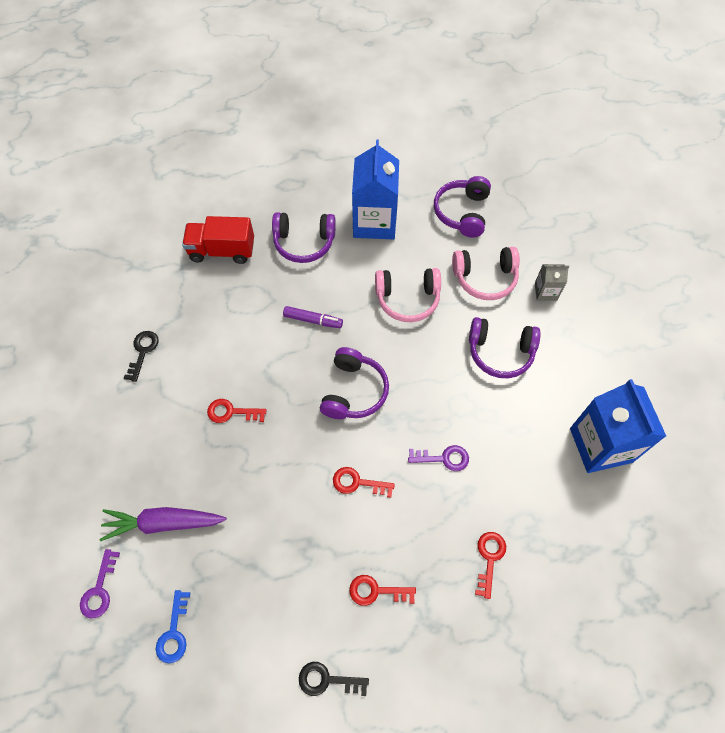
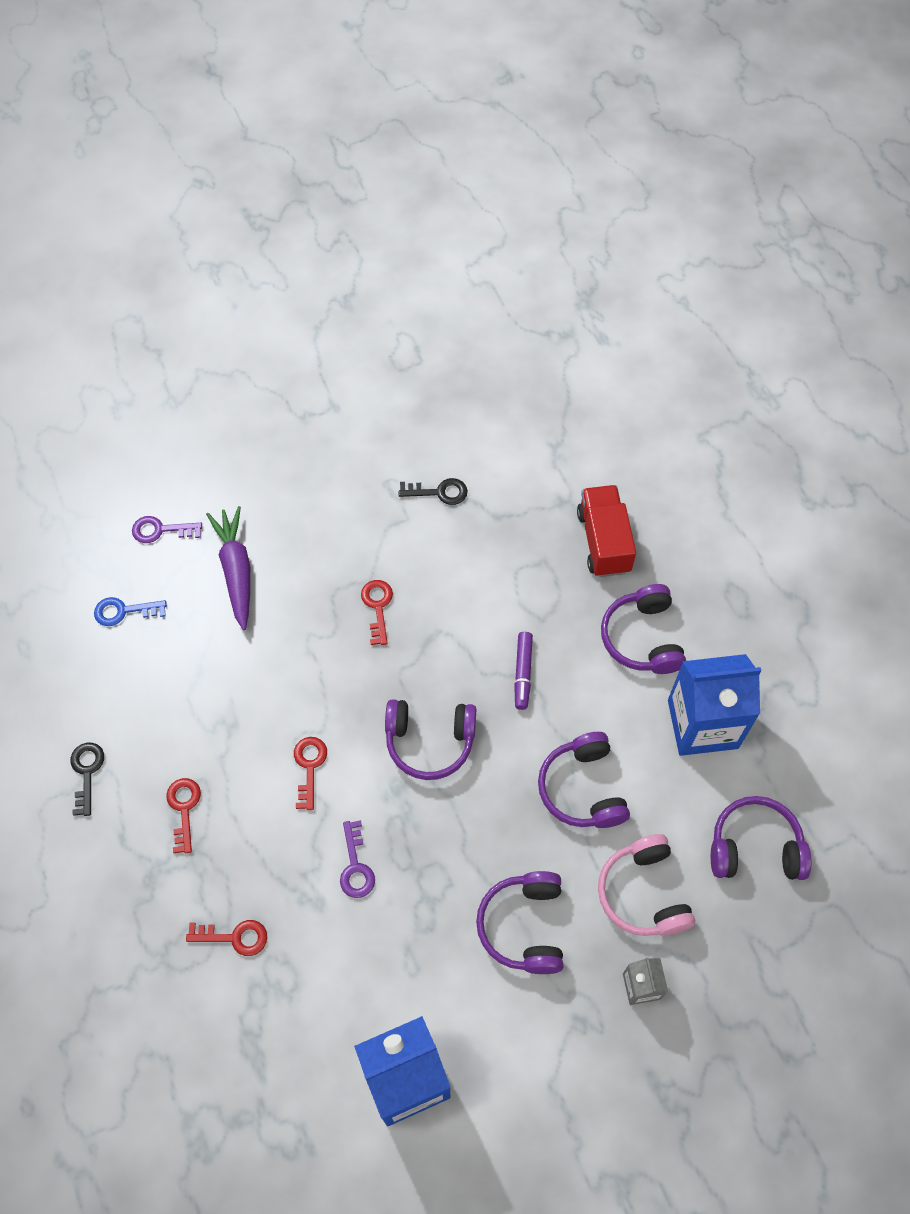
camera: 80 degrees right, 0 degrees up
(407, 299) = (582, 788): pink headphones -> purple headphones

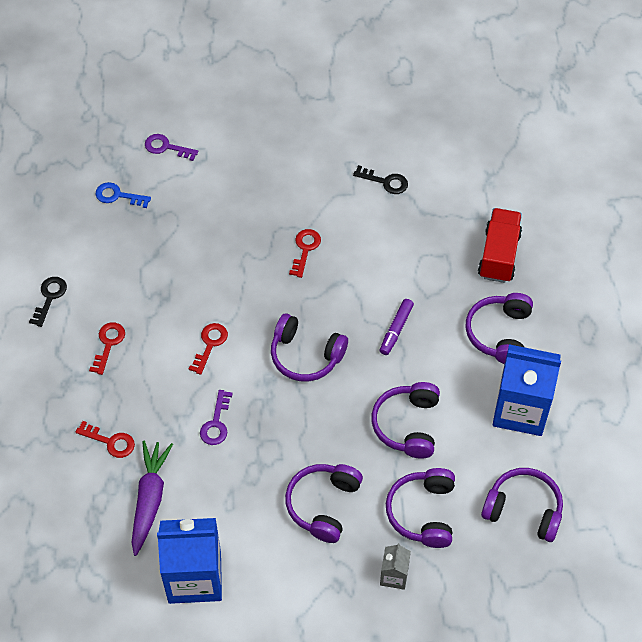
camera: 20 degrees right, 5 degrees down
(236, 570) = (210, 192): purple carrot -> purple carrot (149, 499)
(643, 893) = (423, 512): pink headphones -> purple headphones

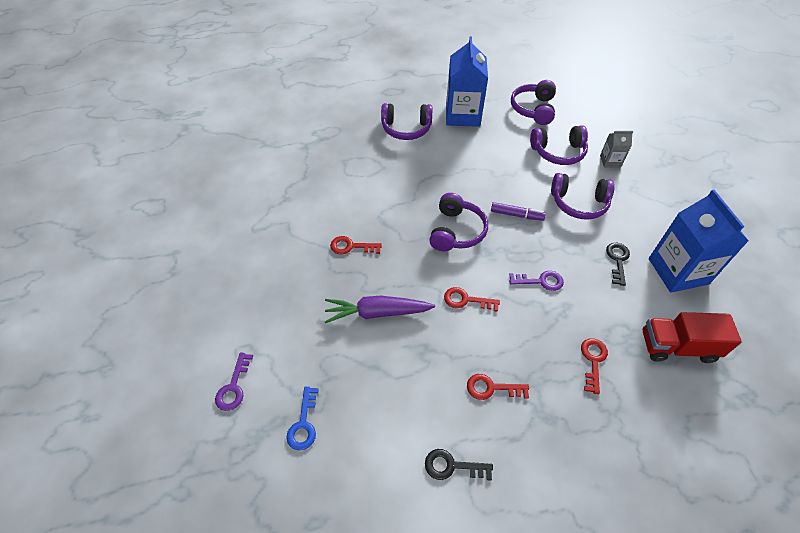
camera: 100 degrees left, 5 degrees down
(149, 499) = (631, 316): purple carrot -> purple carrot (377, 313)
(385, 182) = (274, 203): black key -> black key (617, 260)
(396, 330) = (417, 181): purple marker -> purple marker (516, 215)
(407, 425) = (495, 166): purple headphones -> none
(499, 255) = (339, 134): red truck -> red truck (677, 347)

